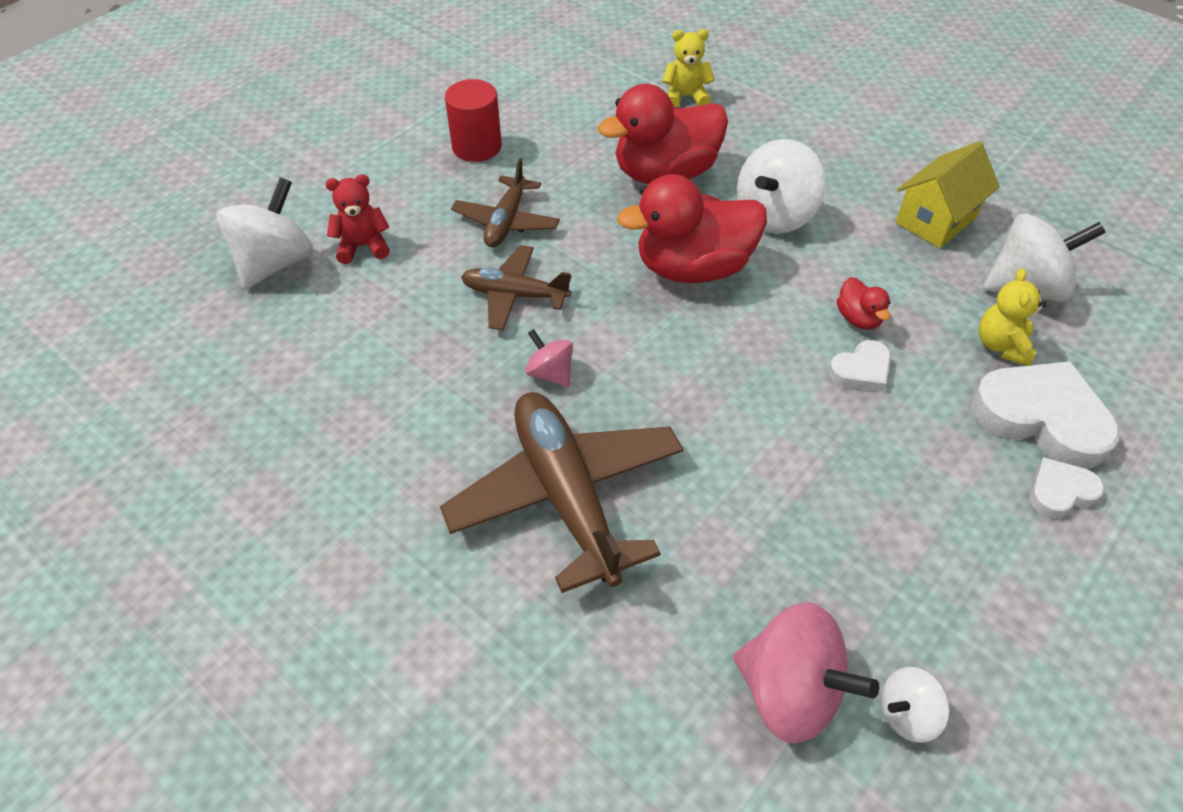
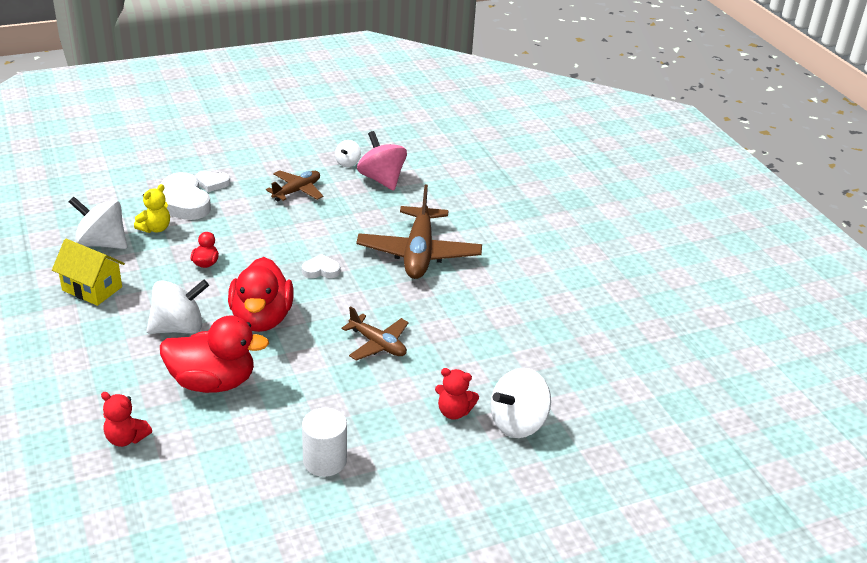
camera: 155 degrees left, 15 degrees down
(477, 147) = (325, 461): red cylinder -> white cylinder
(506, 222) = (348, 391): brown plane -> brown plane (297, 191)
(550, 373) = (388, 300): pink spinning top -> none
(685, 97) = (126, 438): yellow teddy bear -> red teddy bear
(693, 268) = (261, 319): red duck -> red duck turned 75 degrees clockwise
(861, 370) = (234, 244): white heart -> white heart (321, 270)
(907, 714) = (348, 163): white spinning top -> white spinning top turned 105 degrees clockwise
(936, 220) = (92, 289): yellow house -> yellow house turned 45 degrees clockwise

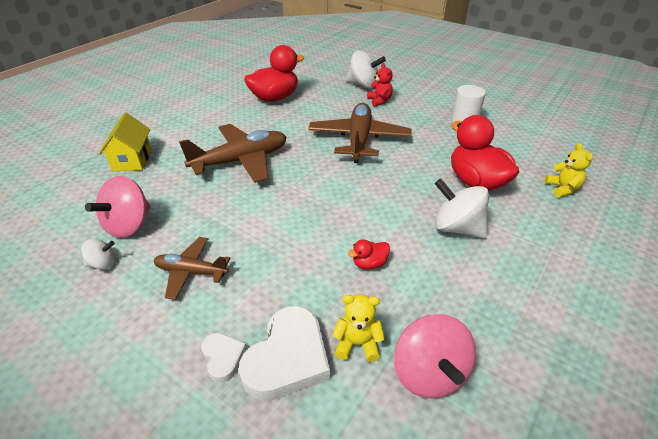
camera: 120 degrees left, 5 degrees up
(92, 289) = (491, 318): yellow house -> yellow house (132, 160)
(102, 243) = (429, 373): white spinning top -> pink spinning top
(126, 438) = (562, 188): red teddy bear -> yellow teddy bear
(261, 319) = (395, 194): red duck -> red duck (275, 98)
(321, 270) = (308, 194): white heart -> none
(378, 344) = (359, 139): brown plane -> brown plane, size x1.77

